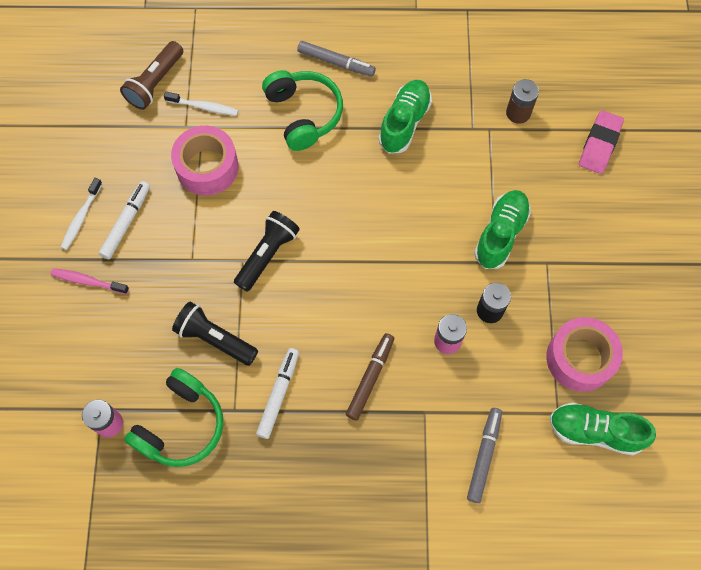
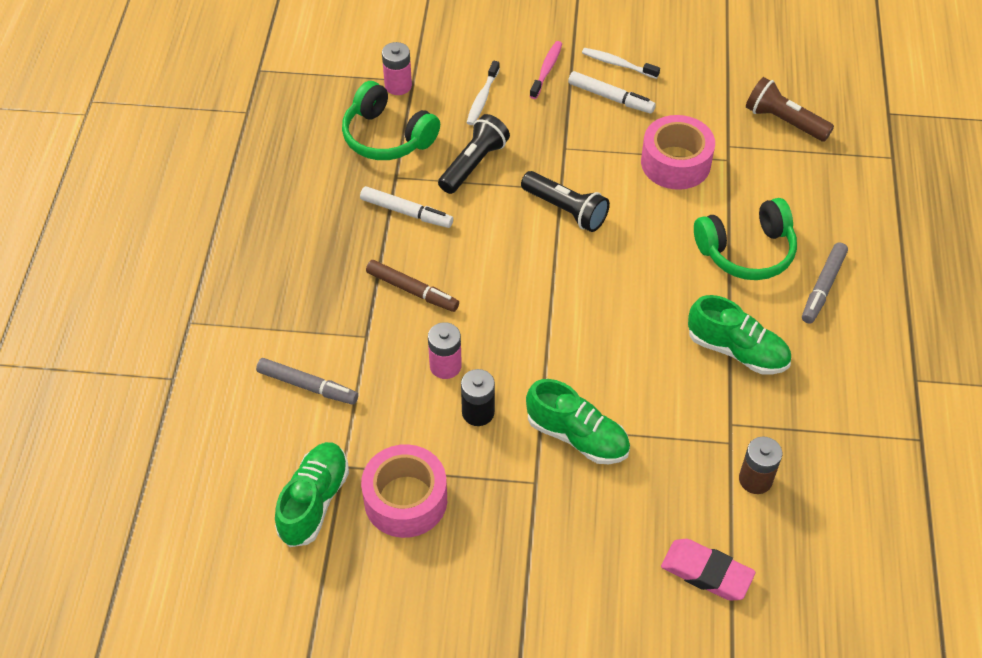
camera: 95 degrees right, 15 degrees down
(204, 107) = (754, 162): white toothbrush -> white toothbrush (482, 98)

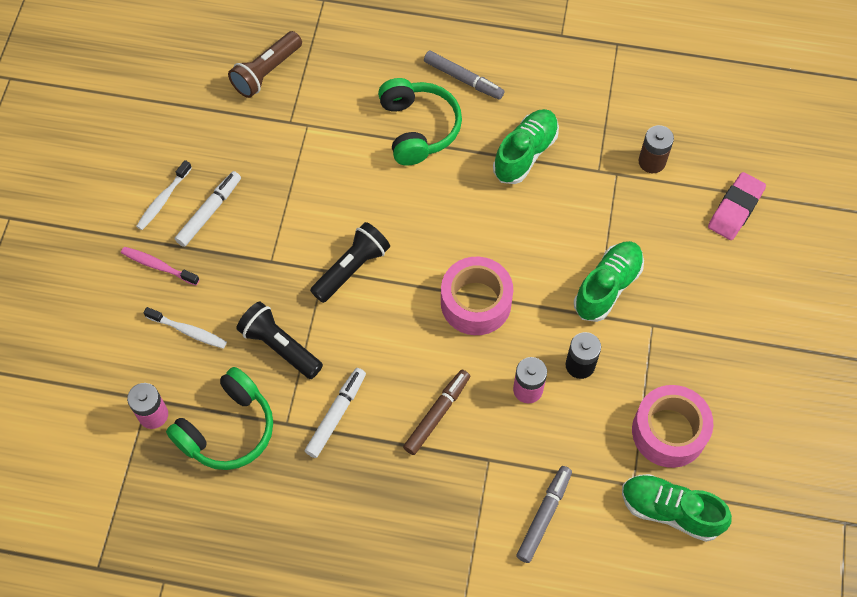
camera: 85 degrees left, 10 degrees up
(675, 163) = (305, 168): pink tape -> pink tape (476, 302)

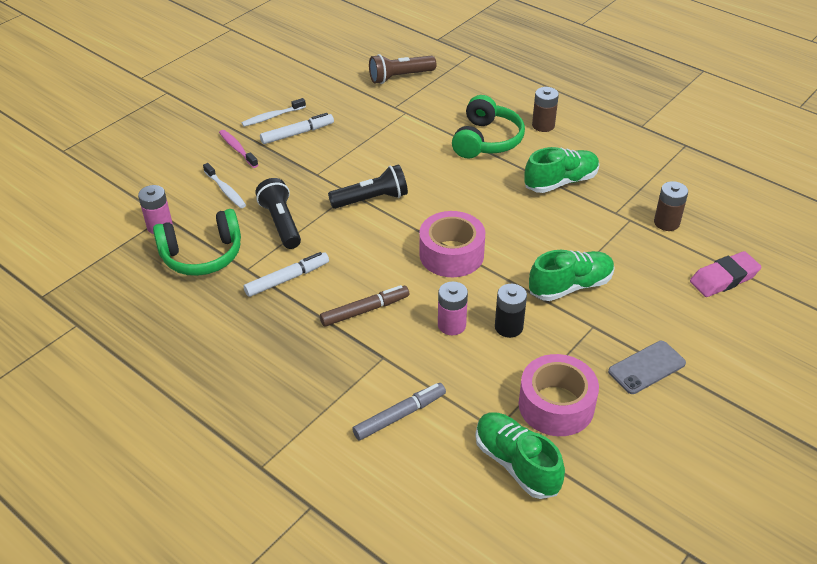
camera: 30 degrees right, 20 degrees down
(463, 79) = (543, 125): grey marker -> brown battery
(721, 349) = (646, 367): none -> grey phone

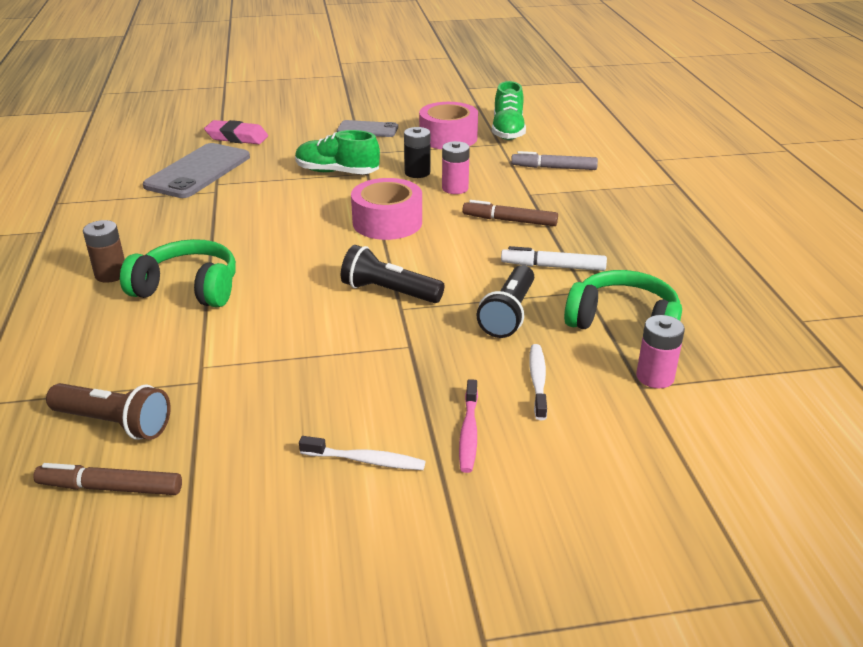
camera: 140 degrees left, 10 degrees down
(297, 133) = (366, 411): white marker -> none
(361, 62) = (110, 488): none -> brown marker
(486, 140) = (188, 289): green headphones -> green headphones turned 45 degrees clockwise
(560, 182) = (206, 226): green shoe -> none
(666, 223) = (198, 171): brown battery -> grey phone

